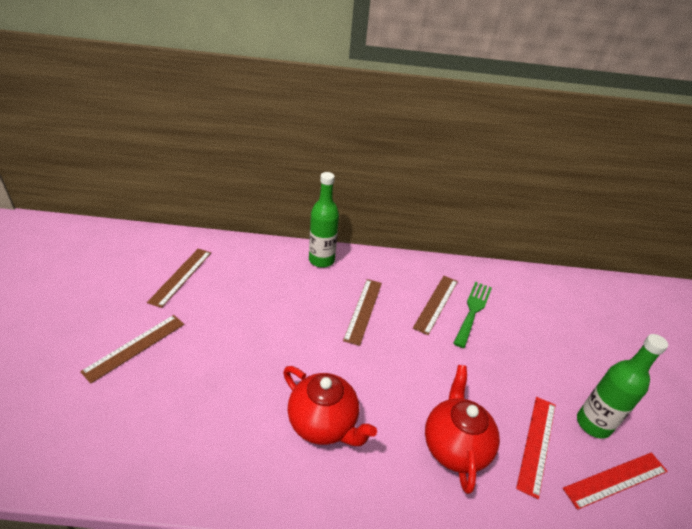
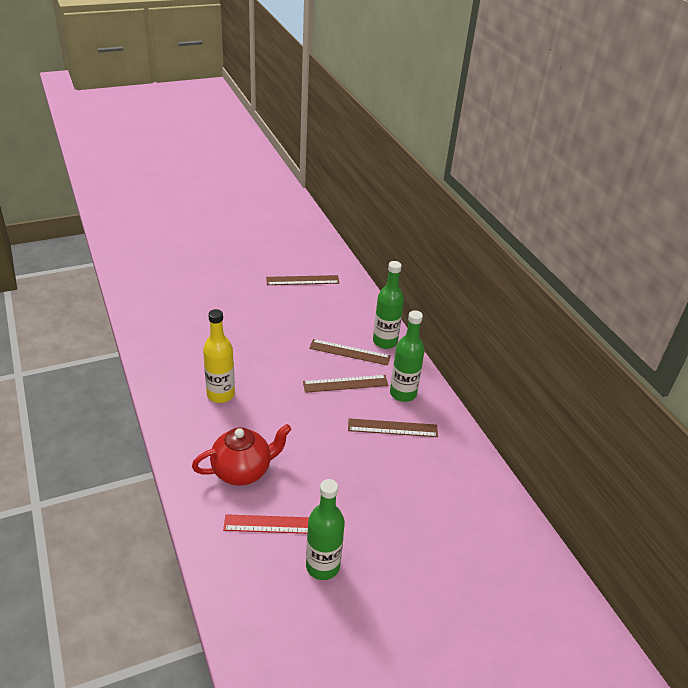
camera: 65 degrees right, 0 degrees up
(135, 347) = (227, 289): brown ruler -> brown ruler (349, 352)
(323, 424) = (220, 394): red teapot -> yellow bottle
(396, 279) = (403, 393): none -> green bottle
(473, 310) = (405, 456): green fork -> none
(616, 480) = (270, 586): red ruler -> none

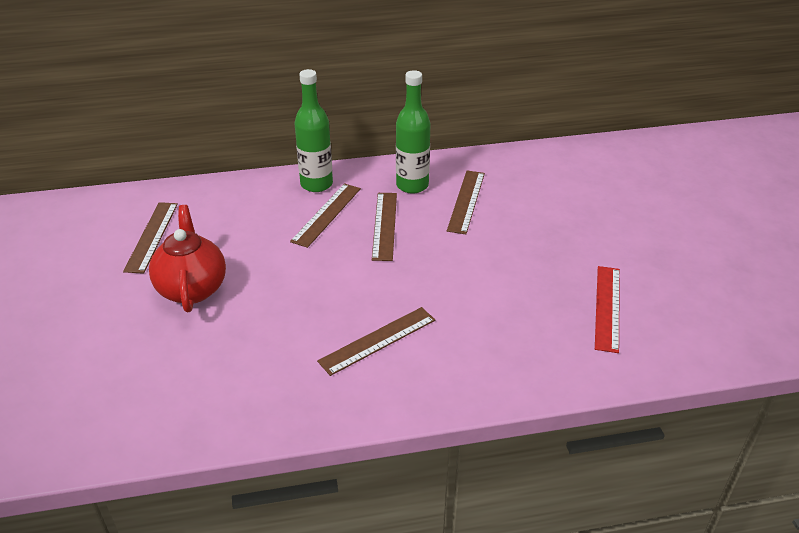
camera: 75 degrees left, 0 degrees up
(220, 394) = (378, 340): yellow bottle -> brown ruler
(243, 471) = (523, 329): red teapot -> red teapot (192, 288)
(322, 566) = (661, 278): green bottle -> none

